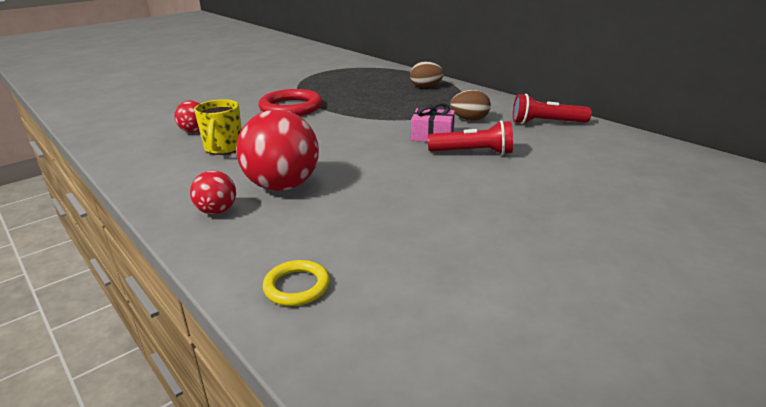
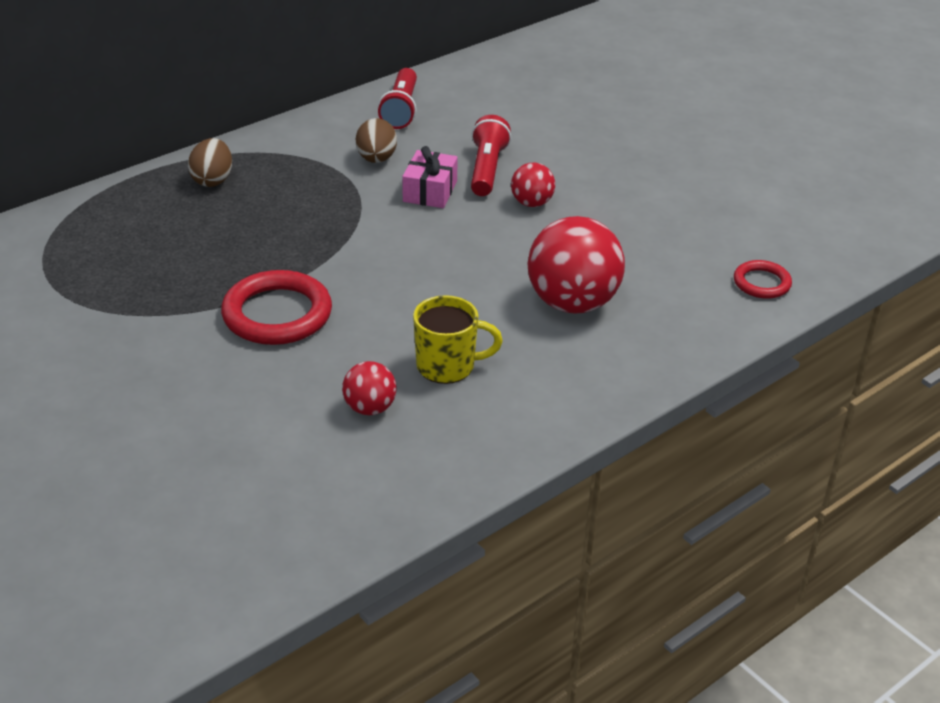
camera: 90 degrees left, 10 degrees up
(217, 211) = (635, 346): red ball -> red ball (531, 203)
(297, 286) = (761, 283): yellow ring -> red ring

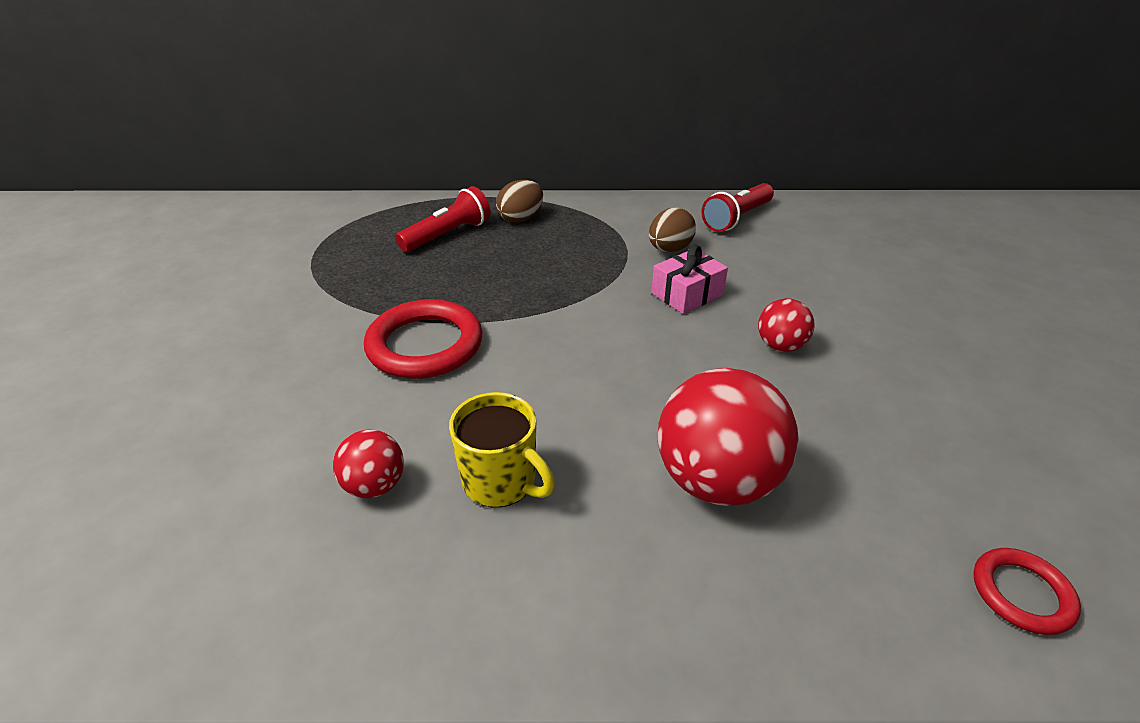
camera: 40 degrees right, 0 degrees up
(487, 169) = (766, 295): red flashlight -> red flashlight (448, 235)

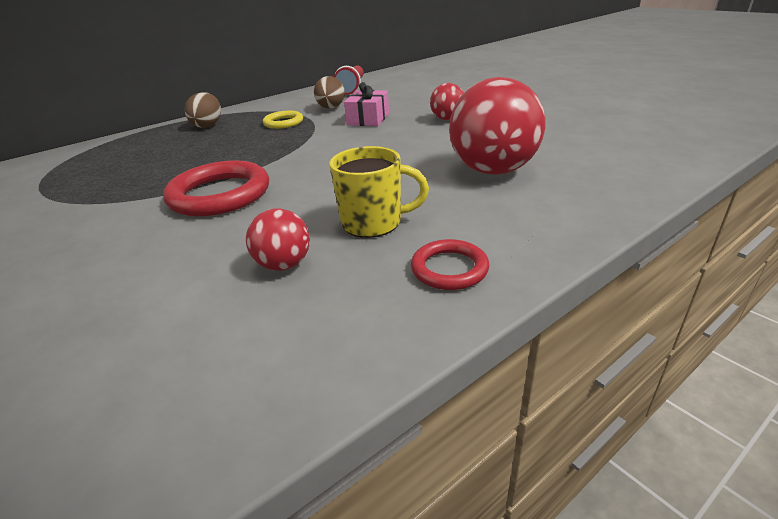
camera: 35 degrees left, 5 degrees down
(448, 235) = (159, 147): red flashlight -> none
(593, 252) = (283, 123): none -> yellow ring
(1021, 593) = (664, 147): red ring -> red ring (449, 269)

